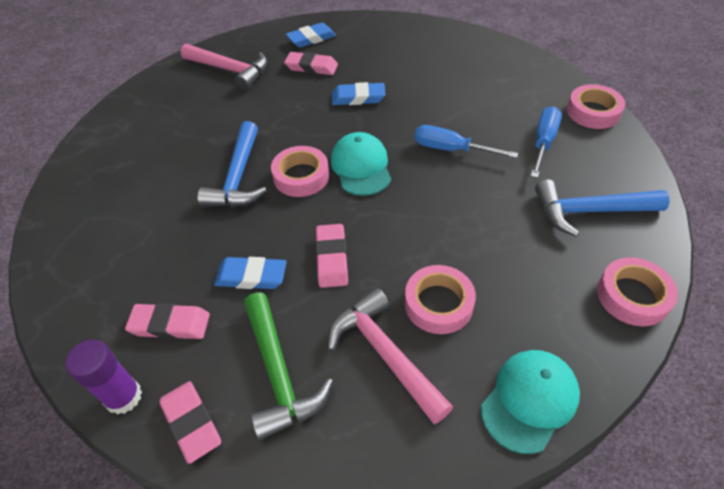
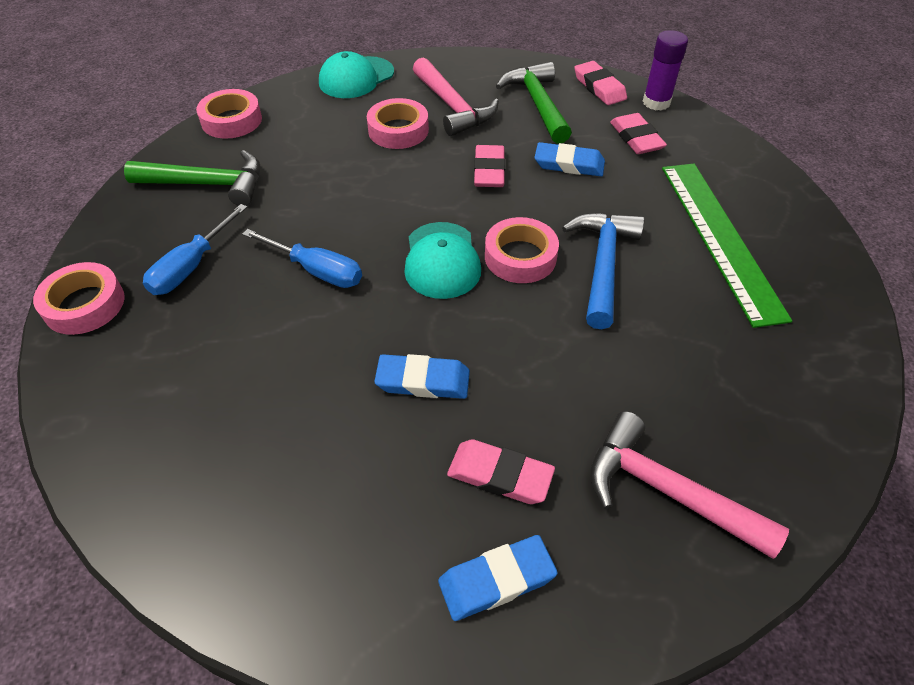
camera: 175 degrees left, 0 degrees up
(135, 210) = (720, 238): none -> green ruler
(170, 324) = (636, 138): pink eraser -> pink eraser turned 60 degrees clockwise
(589, 211) = (208, 184): blue hammer -> green hammer

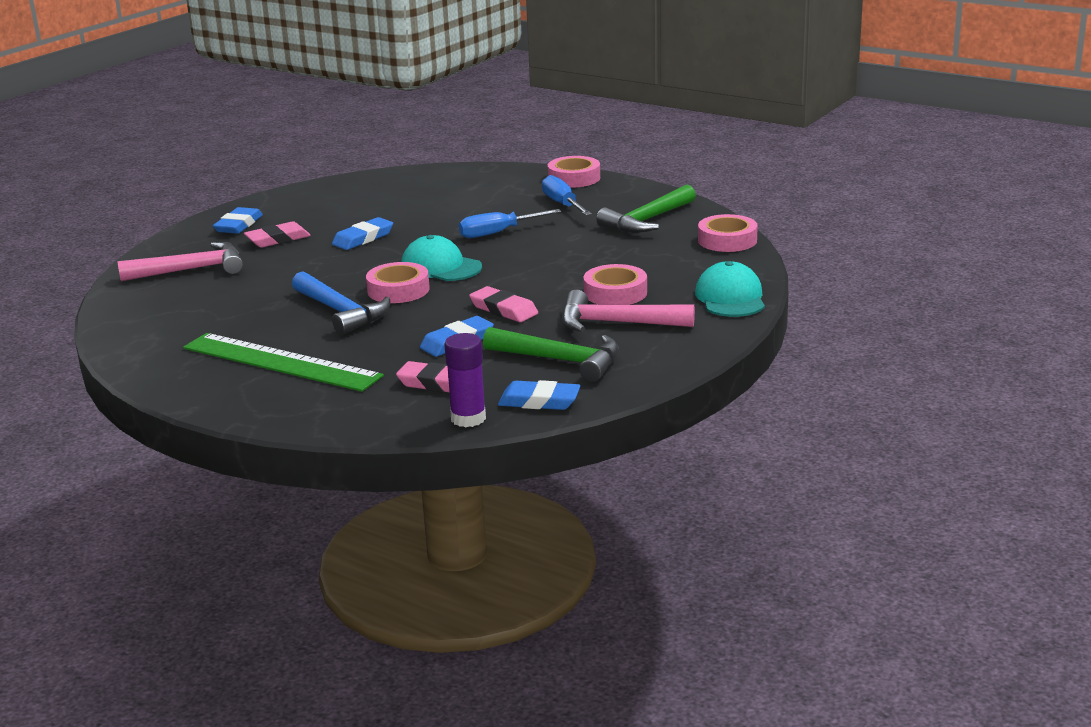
camera: 130 degrees right, 25 degrees down
(599, 87) = (539, 401): pink eraser -> blue eraser

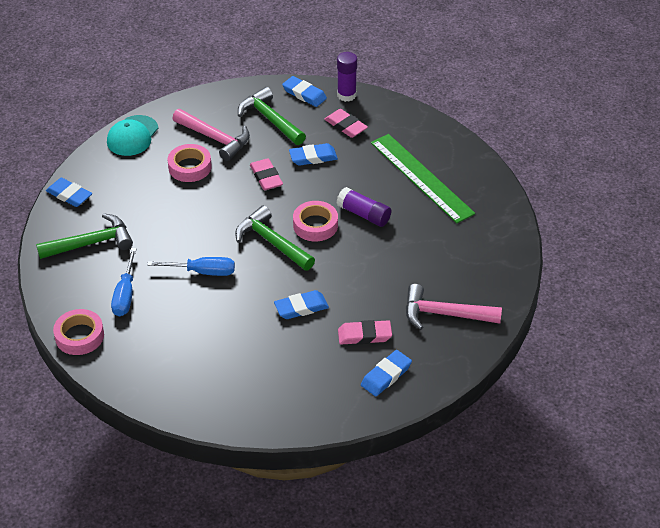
camera: 155 degrees left, 20 degrees up
(341, 312) = (363, 214): blue hammer -> purple glue stick
(441, 267) = (271, 242): turquoise cap -> green hammer
(727, 240) = (69, 195): pink tape -> blue eraser

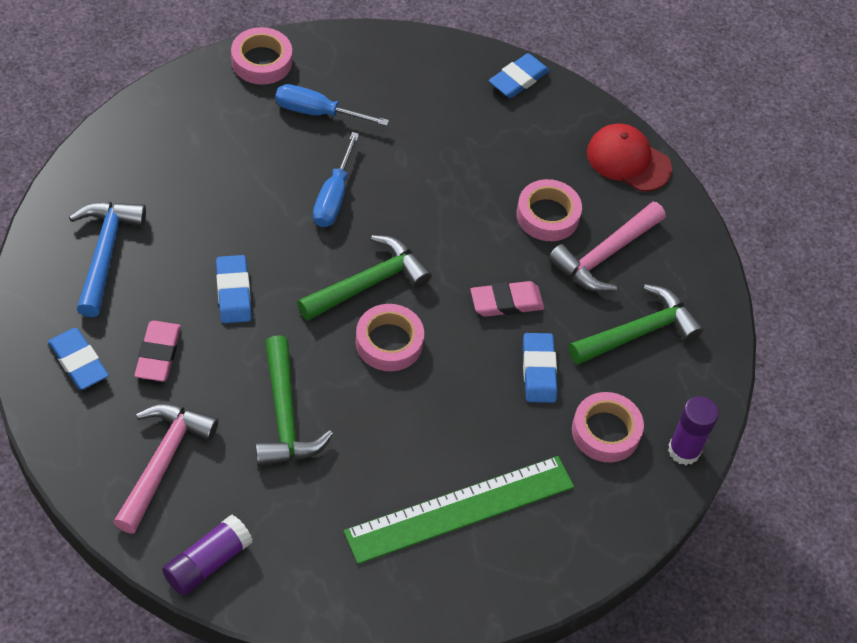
camera: 95 degrees right, 10 degrees up
(91, 243) = (420, 91): green hammer -> green hammer (285, 416)
(132, 136) = (628, 160): turquoise cap -> red cap
(289, 385) = (105, 252): none -> blue hammer
(304, 94) = (694, 391): blue eraser -> none
(345, 126) = (605, 431): pink eraser -> pink tape
(363, 214) = (396, 409): purple glue stick -> purple glue stick (207, 562)

